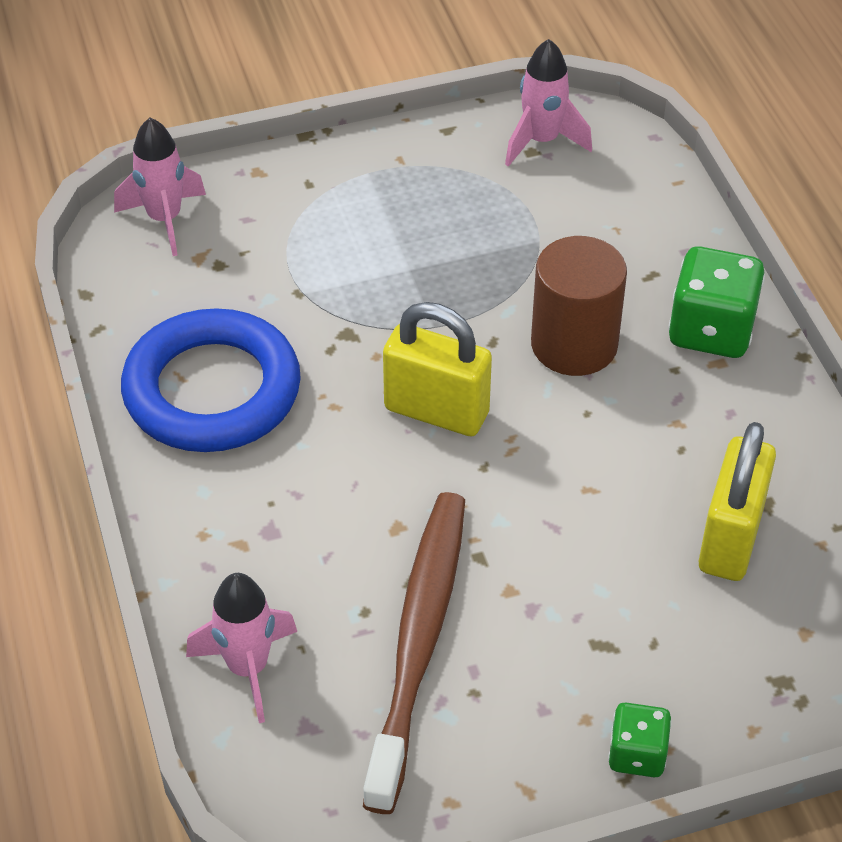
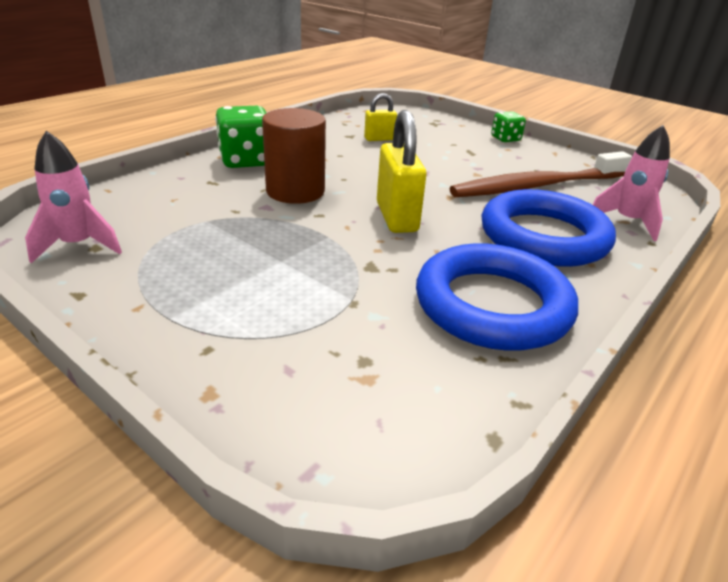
camera: 125 degrees left, 15 degrees down
(164, 219) = (338, 432): pink rocket -> none
(287, 533) = (543, 236): none -> blue ring
(730, 539) = (379, 139): yellow padlock -> yellow padlock, size x0.56

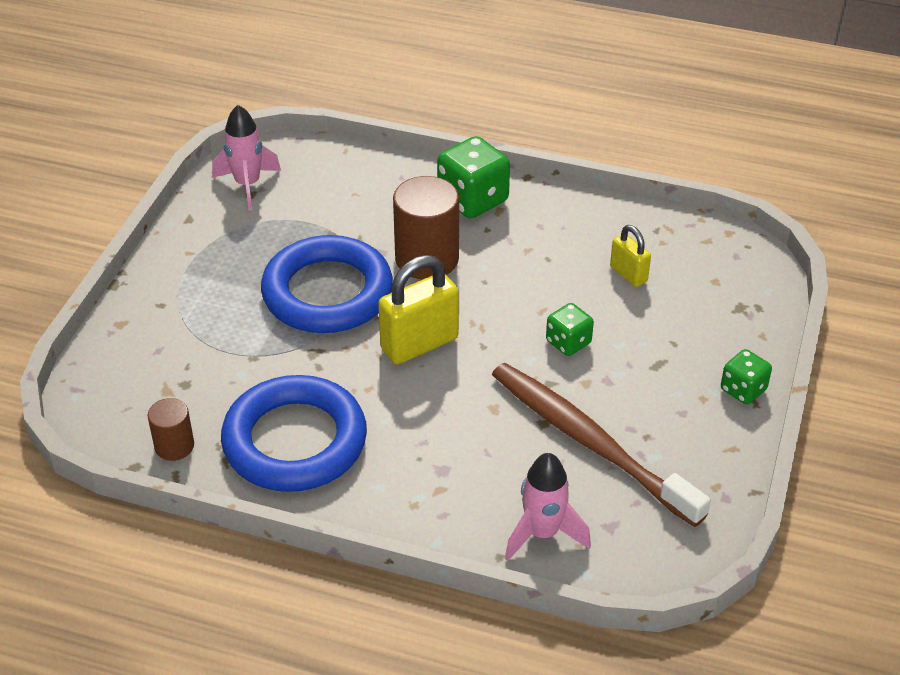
camera: 70 degrees right, 10 degrees up
(433, 169) = (568, 342): none -> green dice
(469, 393) = (174, 446): none -> brown cylinder
(543, 236) = (451, 462): blue ring -> blue ring (327, 292)

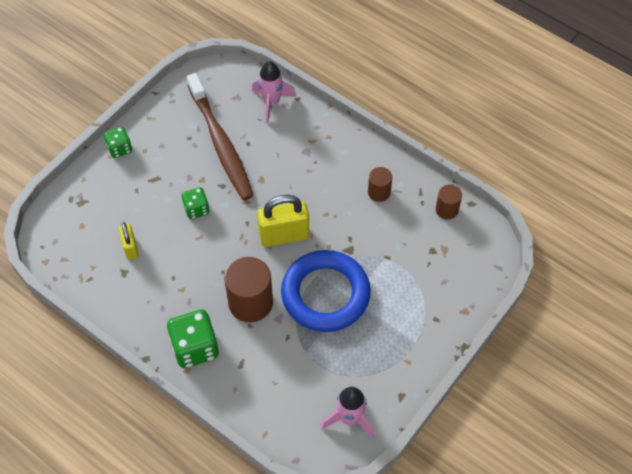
camera: 160 degrees left, 15 degrees up
(295, 441) = (379, 192): blue ring -> brown cylinder

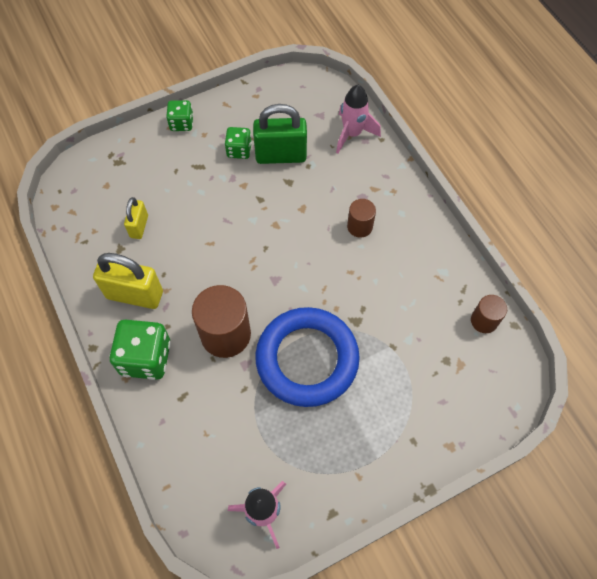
camera: 25 degrees right, 5 degrees up
(196, 209) = (222, 213): green dice -> green dice (239, 150)
(221, 143) = (281, 155): brown toothbrush -> green padlock
(284, 235) = (295, 277): yellow padlock -> yellow padlock (135, 295)
(379, 192) = (418, 271): brown cylinder -> brown cylinder (359, 226)

